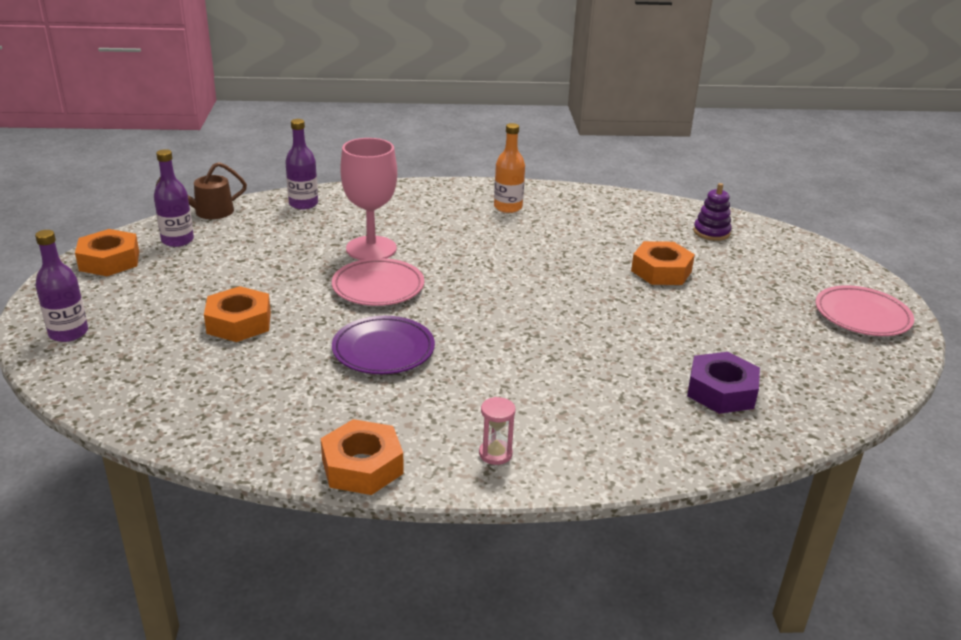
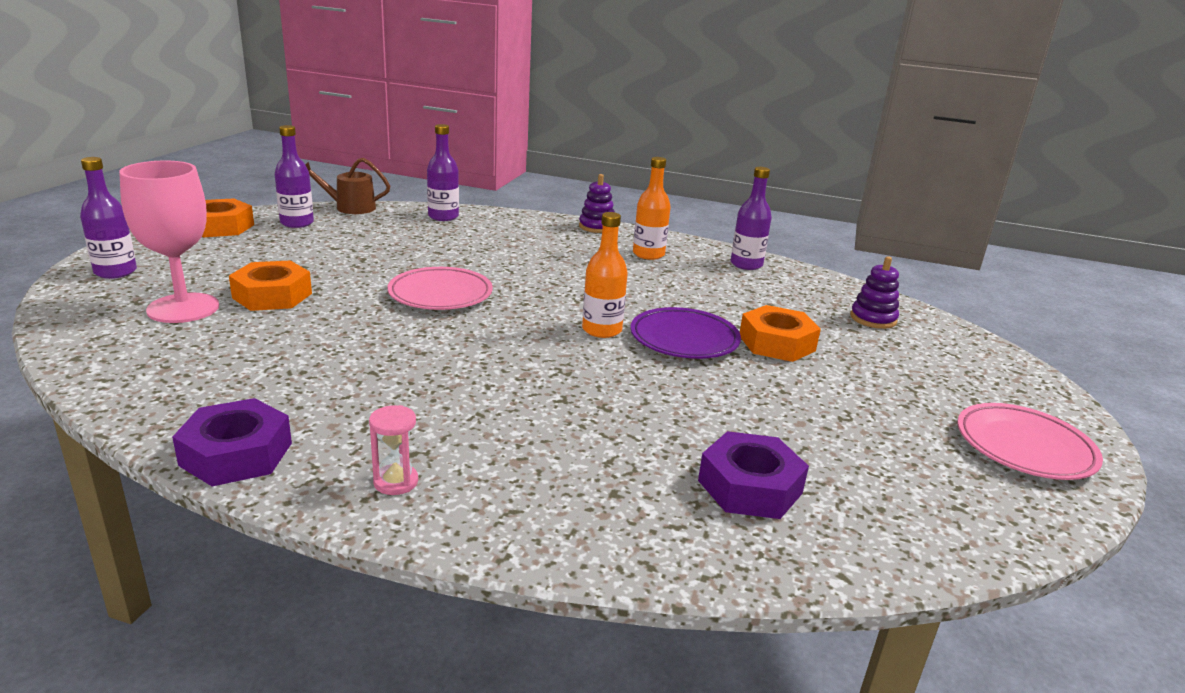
camera: 20 degrees right, 5 degrees down
(362, 466) = (236, 454): orange nut -> purple nut
(371, 249) = (469, 262): pink goblet -> pink goblet (183, 308)
(383, 350) = (384, 349): purple plate -> purple plate (684, 339)
(444, 186) = (597, 227): none -> purple stacking toy
(530, 290) = (602, 330): none -> orange bottle
(589, 201) = (746, 264): none -> purple bottle

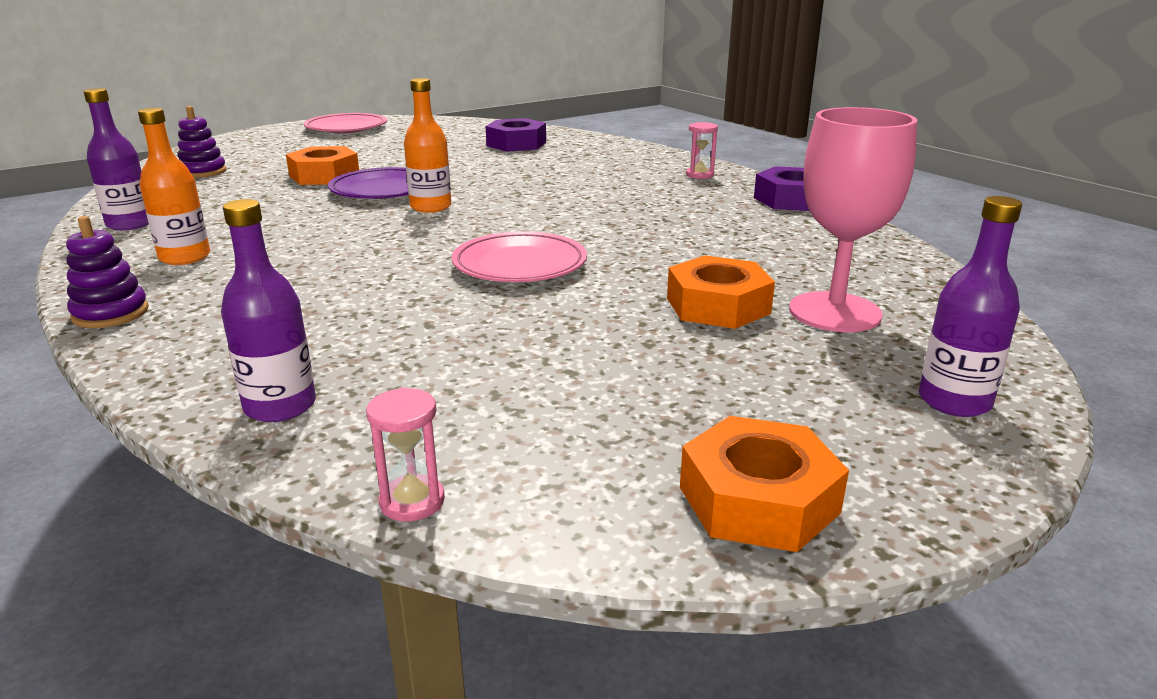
camera: 140 degrees left, 0 degrees up
(297, 223) = (583, 467): purple bottle -> none
(350, 207) = (412, 501): brown watering can -> pink hourglass

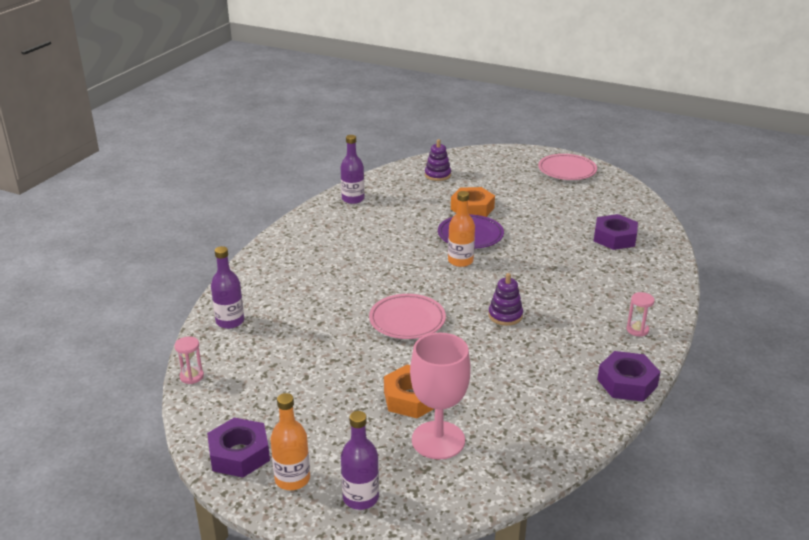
camera: 60 degrees right, 5 degrees up
(111, 313) = (268, 248): purple stacking toy -> purple stacking toy (505, 316)
(185, 257) = (331, 232): orange bottle -> orange bottle (292, 479)
(758, 500) = (239, 454): orange nut -> purple nut

